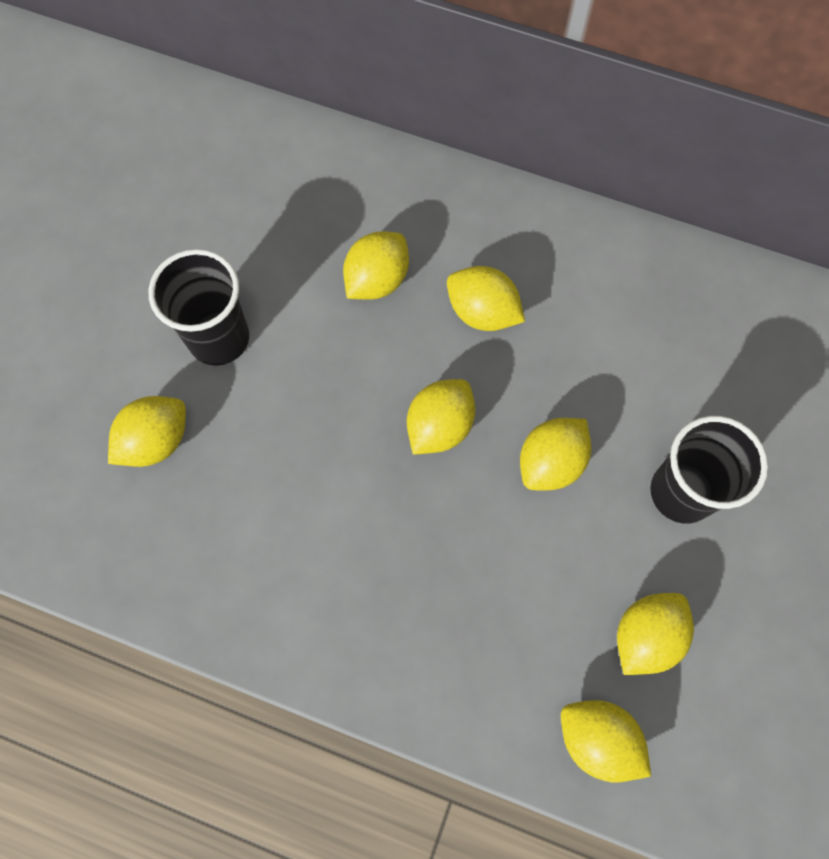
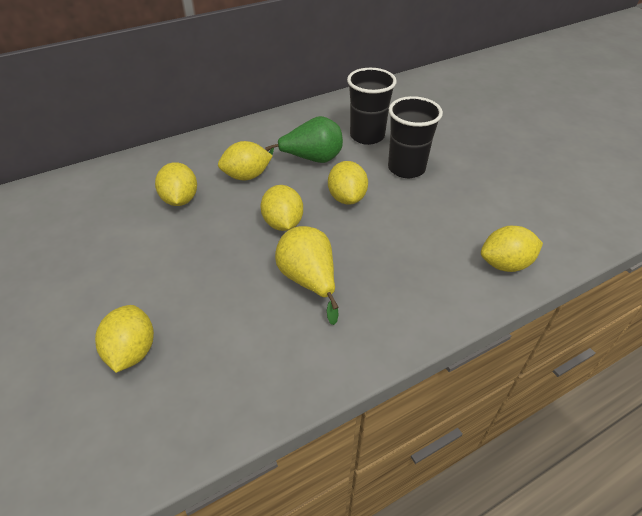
camera: 50 degrees left, 25 degrees down
(219, 338) = (117, 279): black cup -> black cup (367, 136)
(377, 530) = (309, 280): none -> yellow pear
(587, 359) = (312, 159): none -> green pear
(646, 636) = (465, 217): yellow lemon -> none

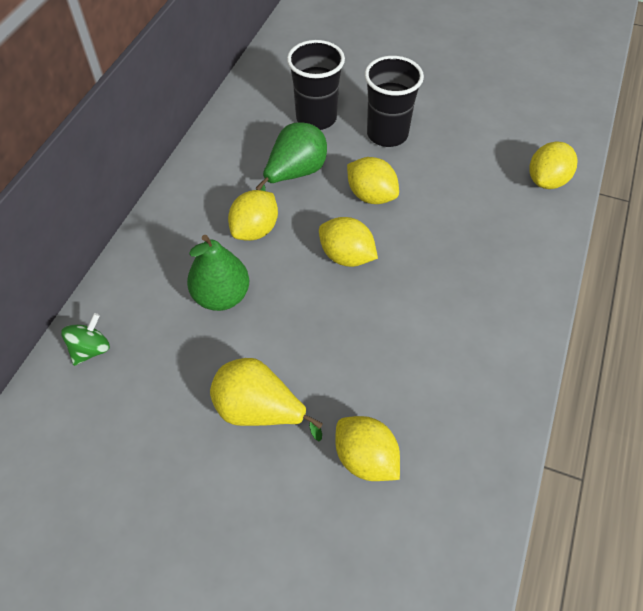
camera: 40 degrees left, 10 degrees up
(82, 184) = (91, 349): none -> green spinning top
(180, 199) = (221, 296): yellow lemon -> green pear
(309, 280) = (428, 293): yellow pear -> yellow pear (259, 410)

